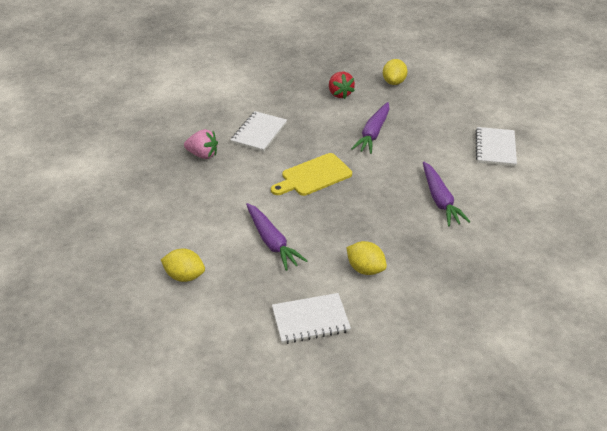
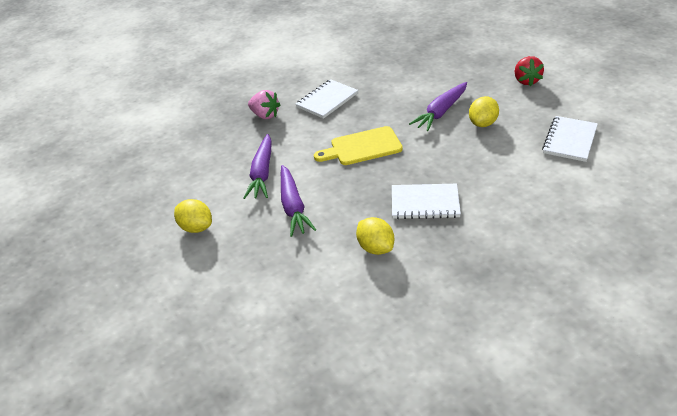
camera: 20 degrees right, 0 degrees up
(310, 320) = (297, 291): white notebook -> white notebook (425, 203)
(340, 94) = (423, 70): red strawberry -> red strawberry (526, 81)
(394, 82) = (483, 64): yellow lemon -> yellow lemon (482, 123)
(440, 200) = (485, 187): purple carrot -> purple carrot (262, 173)

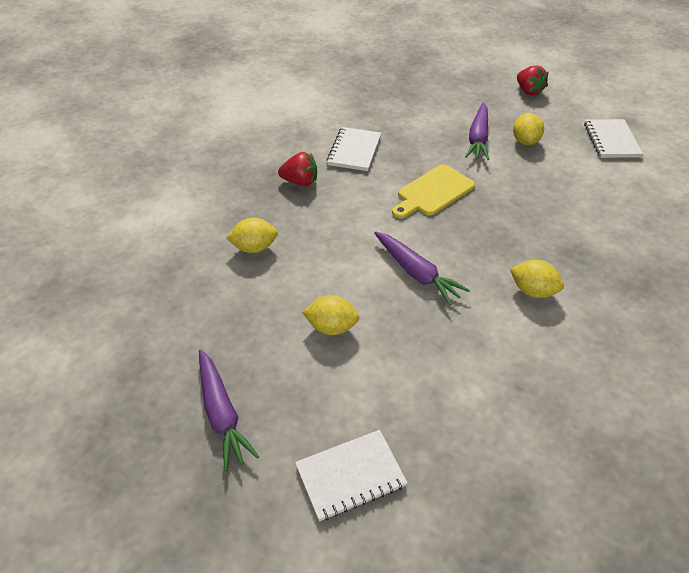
camera: 30 degrees left, 5 degrees up
(192, 155) = (254, 248): none -> yellow lemon
(262, 173) = (352, 247): purple carrot -> purple carrot (222, 414)
(265, 115) = (300, 182): pink strawberry -> red strawberry
(425, 203) = (540, 233): white notebook -> white notebook (350, 476)

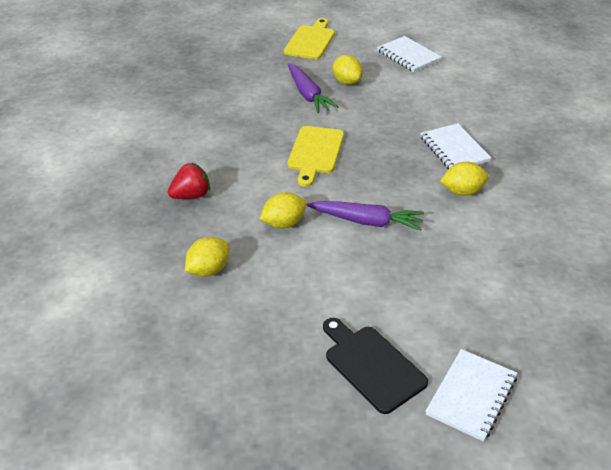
camera: 35 degrees left, 5 degrees down
(222, 414) = (326, 415): purple carrot -> none
(296, 397) = (372, 365): none -> black cutting board
(331, 327) = (343, 298): yellow lemon -> yellow lemon (284, 223)
(354, 151) = (213, 148): white notebook -> white notebook (454, 149)
(528, 91) = (310, 41): red strawberry -> yellow cutting board

